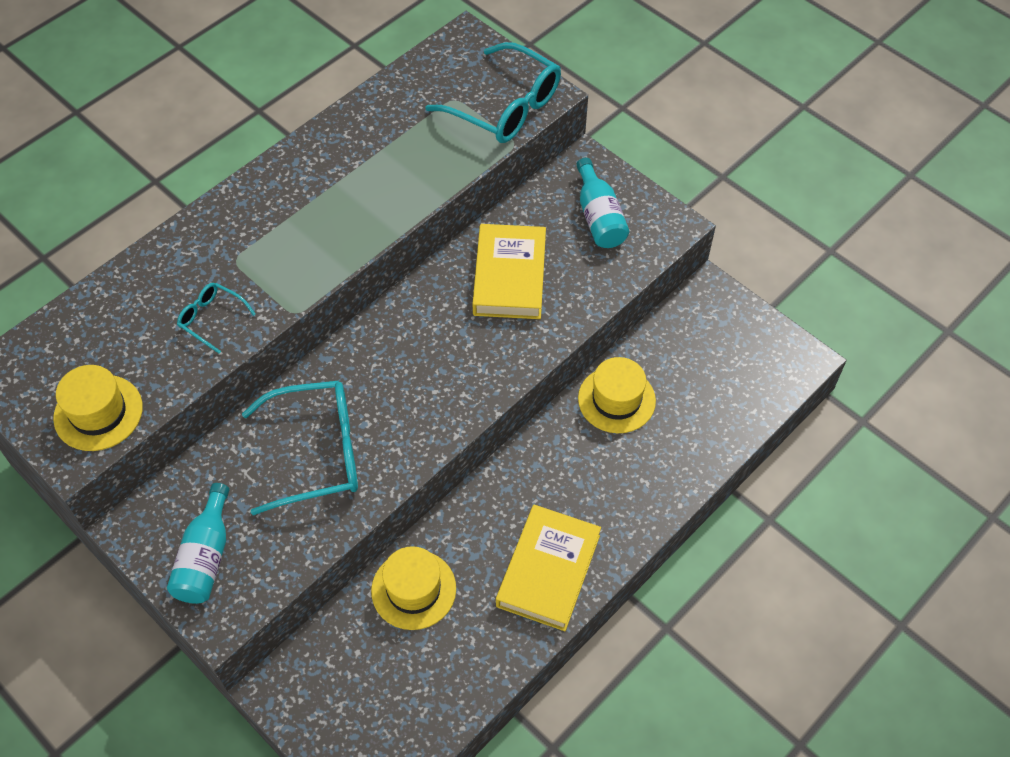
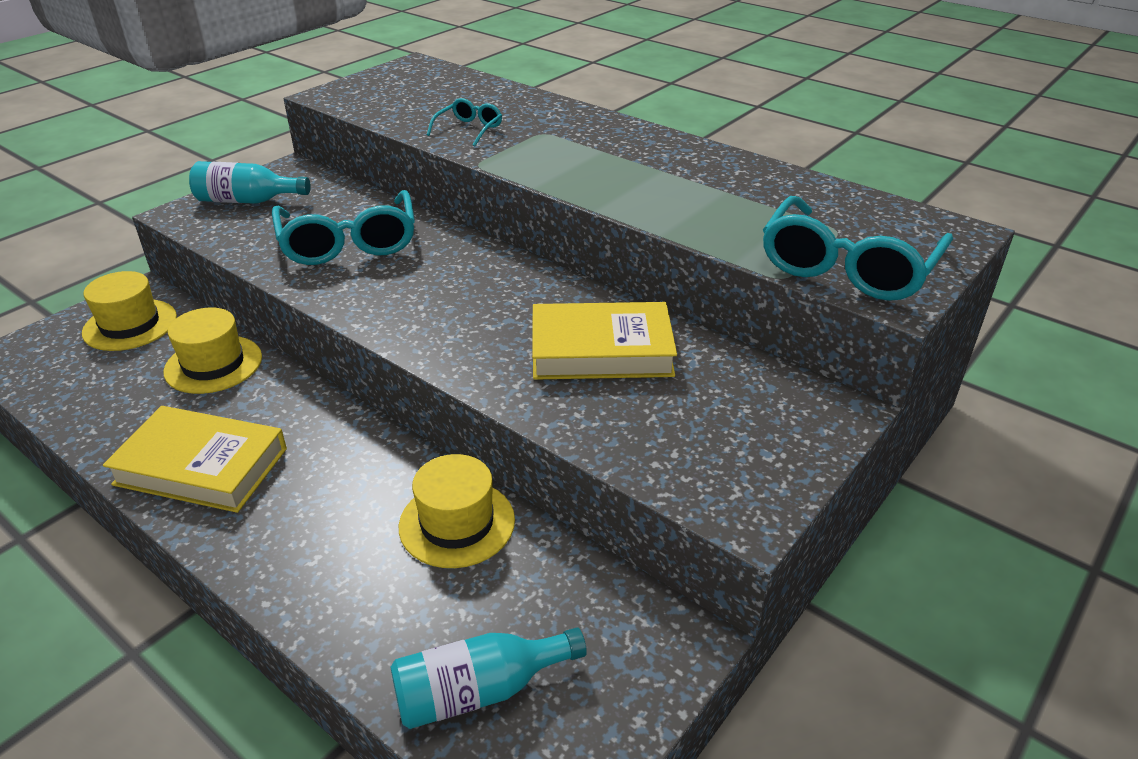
camera: 85 degrees right, 20 degrees down
(98, 412) = (368, 98): yellow hat -> yellow hat (130, 325)
(599, 216) = (735, 427): turquoise bottle -> turquoise bottle (479, 691)

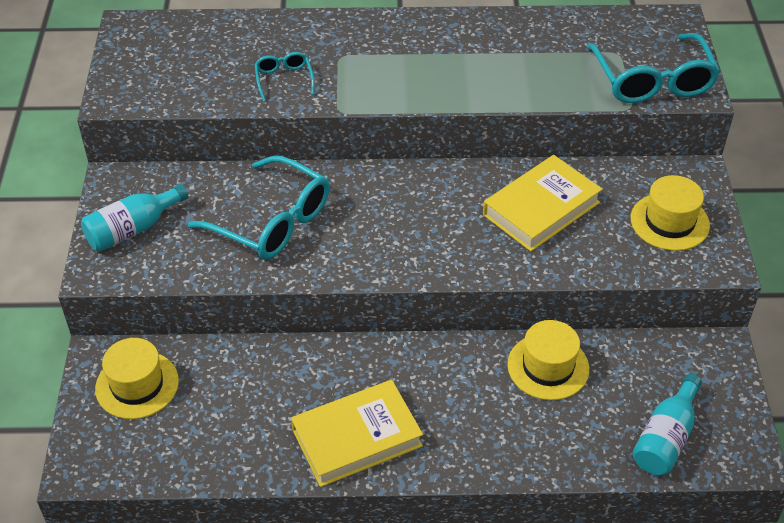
camera: 40 degrees left, 10 degrees up
(213, 364) = (252, 372): yellow hat -> yellow hat (669, 222)

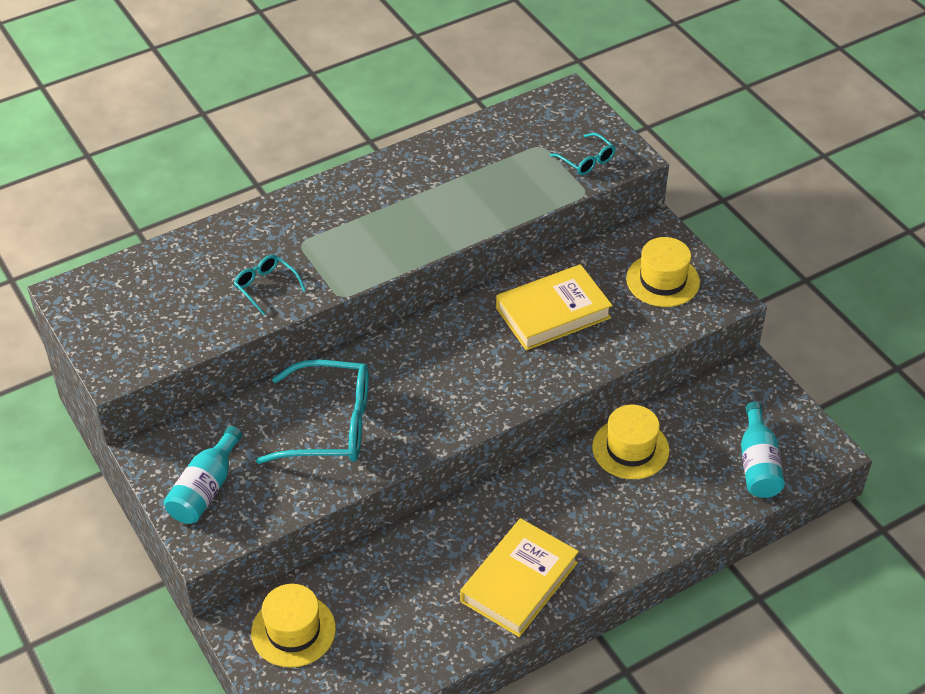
camera: 30 degrees left, 0 degrees up
(541, 209) = (553, 313): yellow book -> yellow book turned 45 degrees clockwise
(652, 81) = (586, 161): turquoise glasses -> turquoise glasses, size x0.49

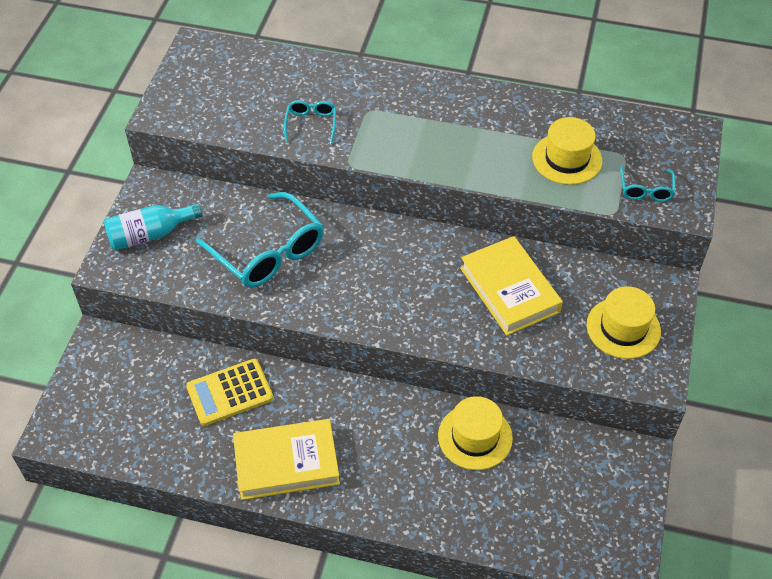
camera: 45 degrees right, 5 degrees up
(293, 630) = (121, 372): yellow hat -> yellow hat (567, 159)
(407, 570) = (230, 392): none -> yellow calculator
(553, 313) = (509, 290): yellow book -> yellow book turned 45 degrees clockwise
(758, 464) = (557, 529): turquoise bottle -> none

